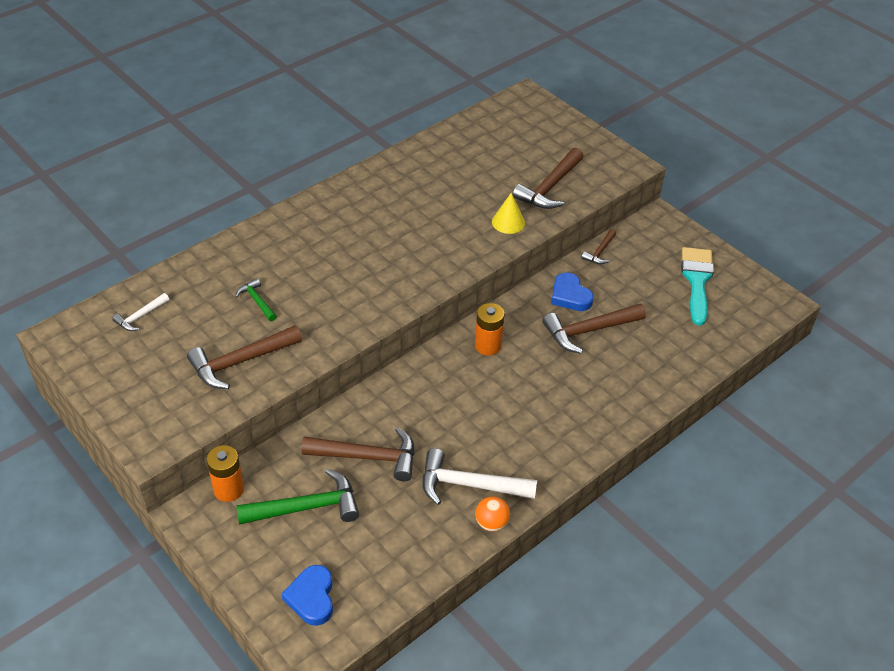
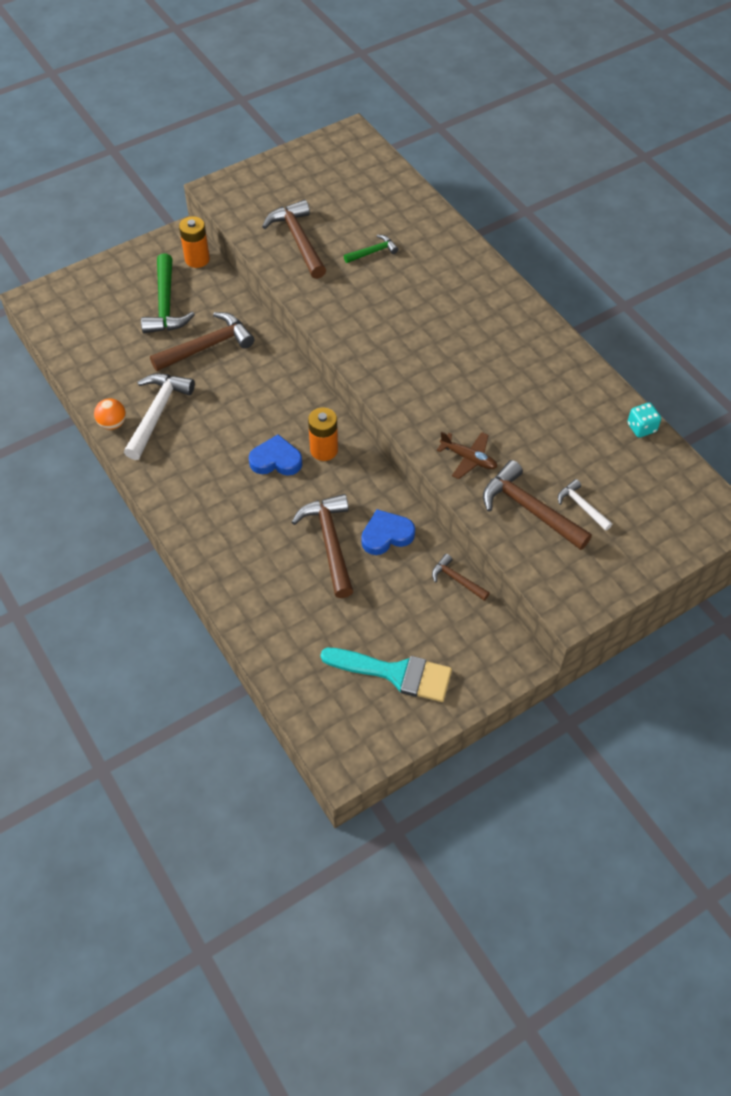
camera: 100 degrees right, 10 degrees up
(140, 316) = (365, 180): white hammer -> white hammer (582, 506)
(311, 597) = (81, 304): blue heart -> blue heart (276, 460)
(367, 457) = (207, 346): brown hammer -> brown hammer turned 135 degrees counterclockwise
(452, 132) = (641, 428): none -> turquoise dice
(508, 222) = (468, 458): yellow cone -> brown plane

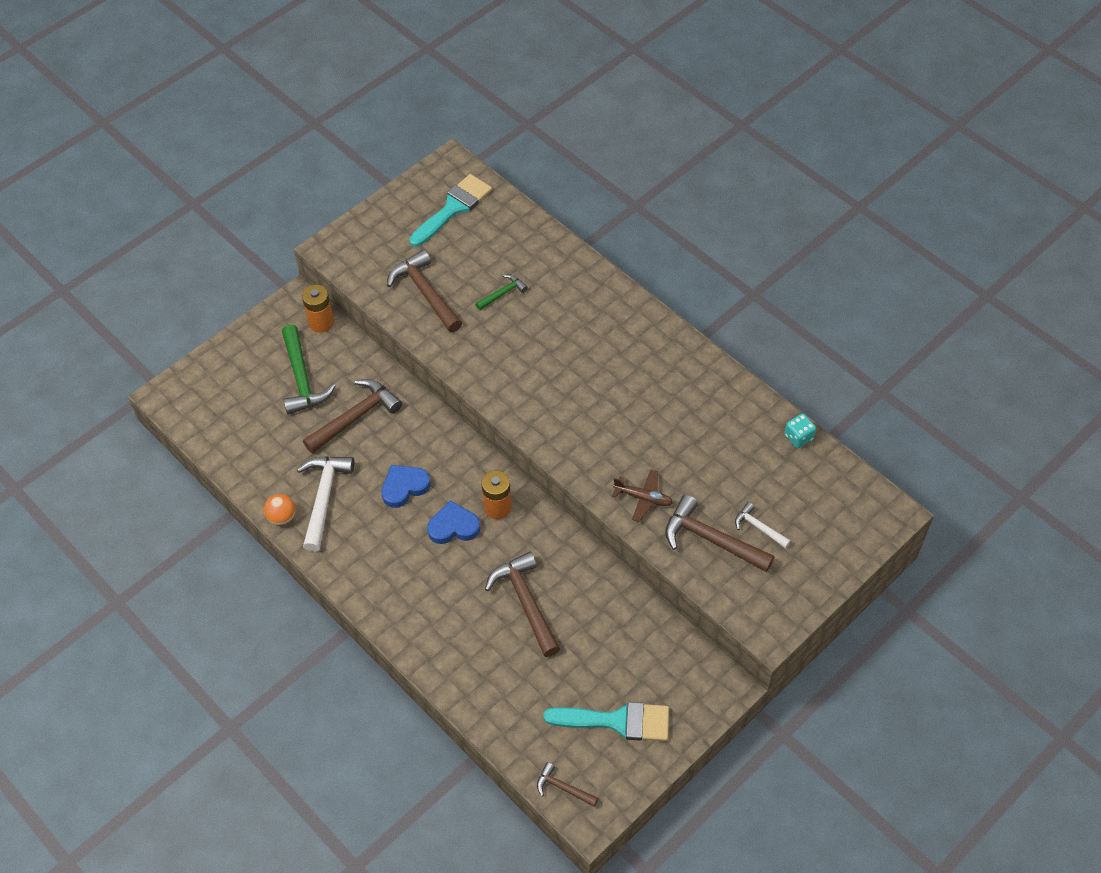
camera: 10 degrees left, 0 degrees up
(344, 172) = (453, 208): none -> turquoise brush
(386, 535) = (578, 584): blue heart -> blue heart (404, 487)
(457, 580) = (654, 617): brown hammer -> brown hammer (563, 788)

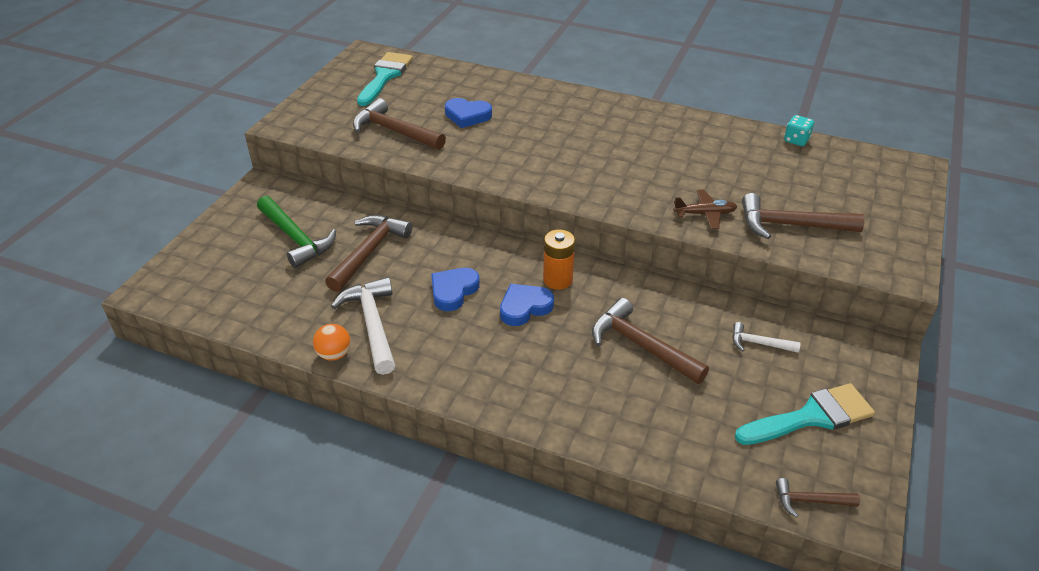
camera: 25 degrees left, 15 degrees down
(321, 322) = (293, 194): orange battery -> none
(502, 293) = (467, 116): green hammer -> blue heart
(759, 527) = (822, 205): white hammer -> white hammer (759, 343)

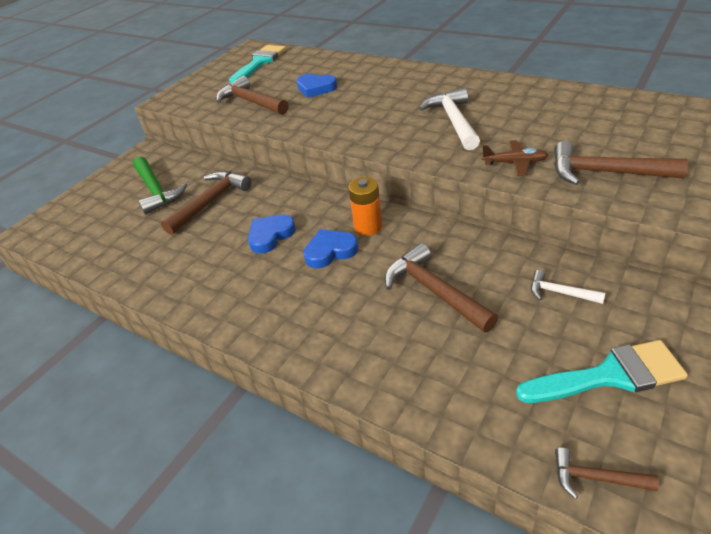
camera: 15 degrees right, 0 degrees up
(334, 354) = (148, 289): orange ball -> none
(372, 324) = (190, 264): white hammer -> white hammer (453, 121)
(796, 140) = (621, 97): turquoise dice -> none

